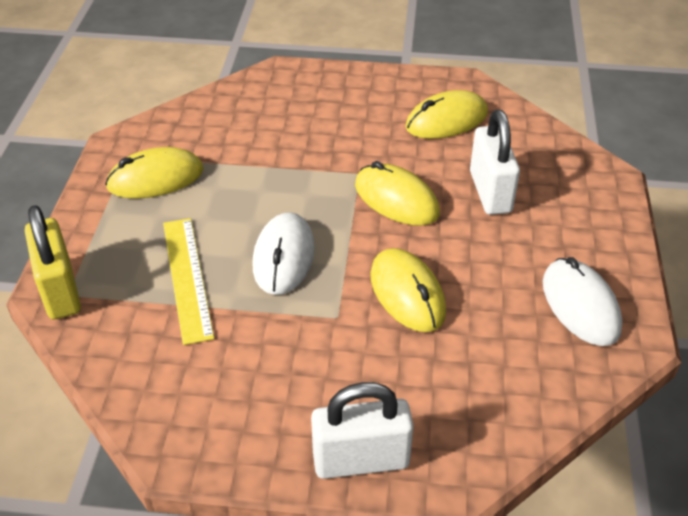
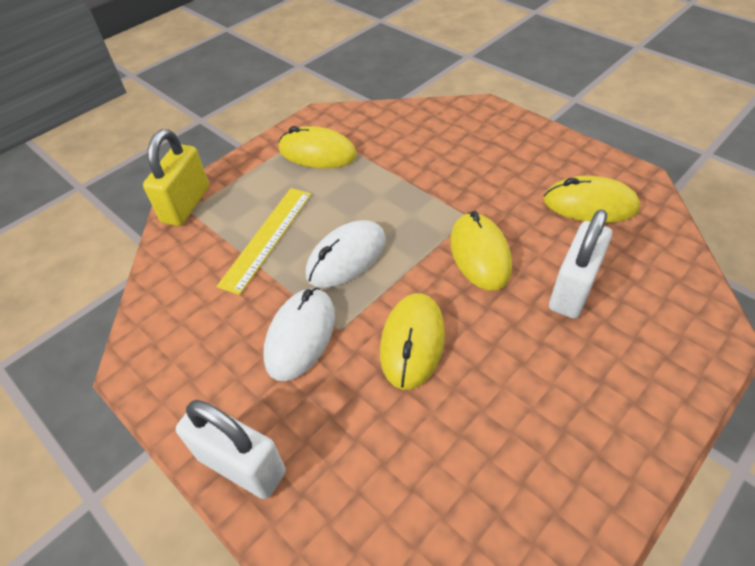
camera: 40 degrees right, 5 degrees up
(580, 305) = (564, 451): white mouse -> white mouse (300, 336)

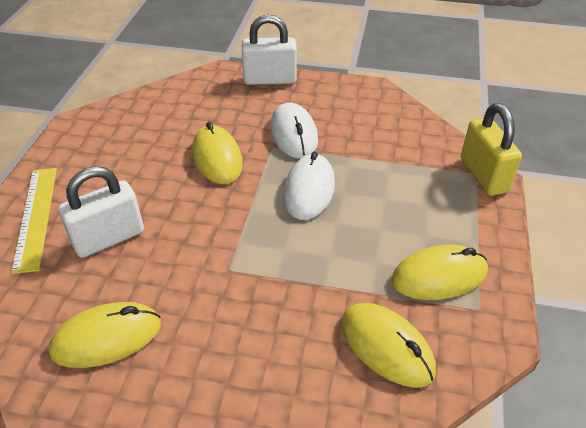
camera: 145 degrees right, 5 degrees down
(267, 238) = (385, 178): yellow ruler -> yellow ruler (35, 217)
(479, 254) = (200, 236): yellow mouse -> yellow mouse (386, 346)
(572, 289) = (109, 238): white padlock -> white padlock turned 60 degrees clockwise

